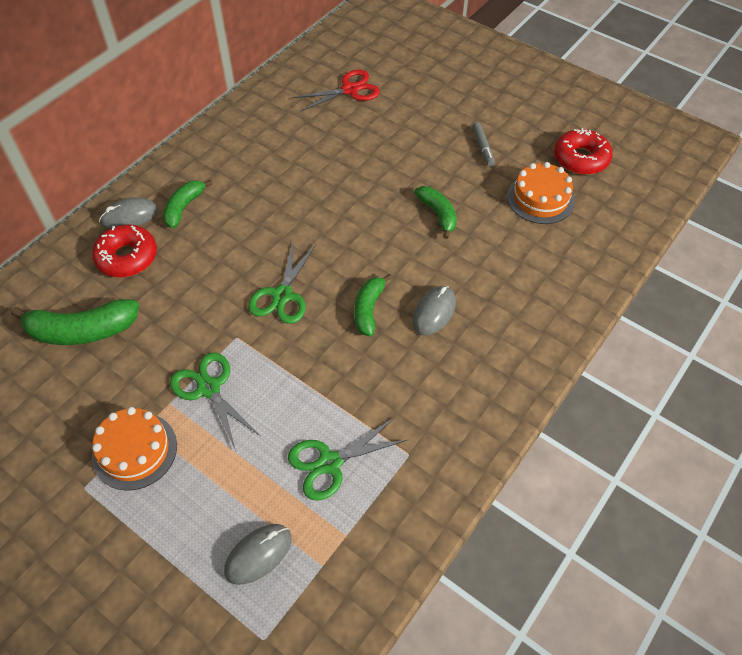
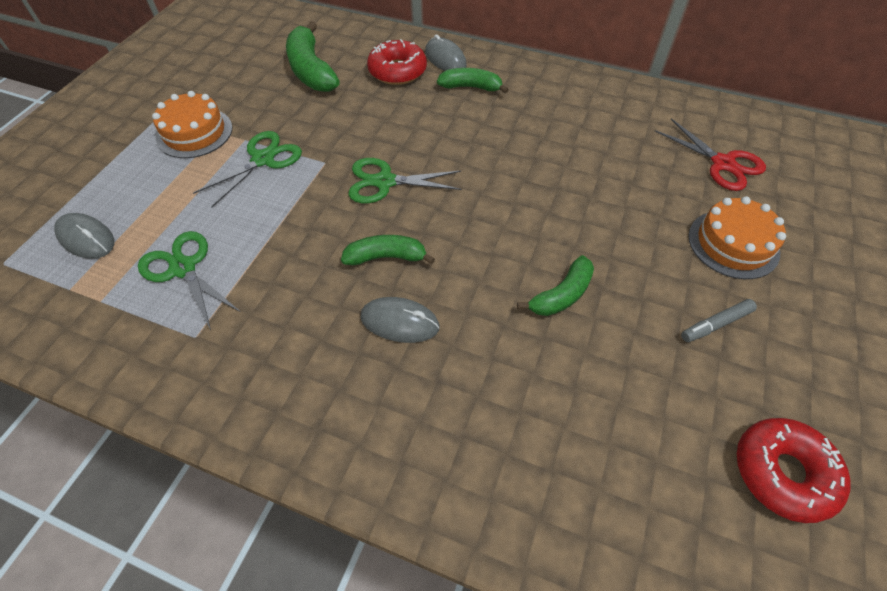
camera: 75 degrees right, 0 degrees up
(540, 198) = (656, 420): orange cake -> orange cake (733, 244)

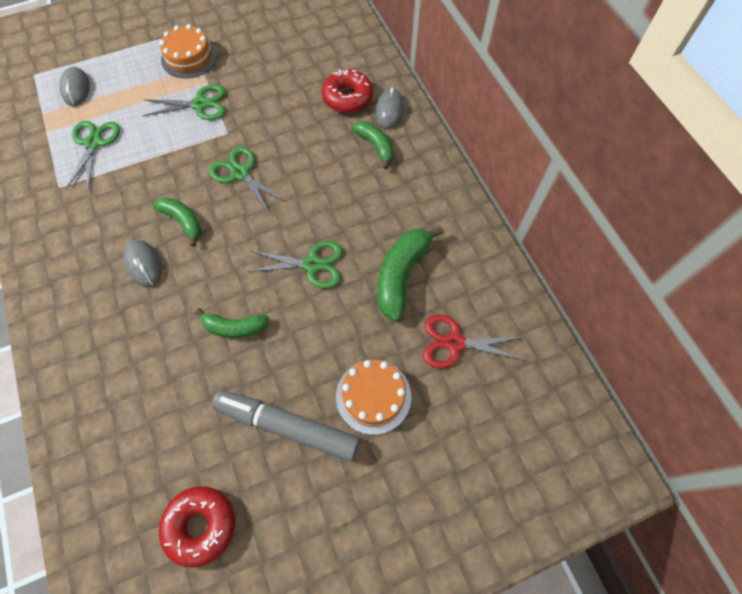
camera: 45 degrees right, 10 degrees up
(311, 70) = (299, 57): green banana -> green banana (401, 275)
(549, 197) = (312, 264): none -> green scissors
(715, 324) = (287, 426): grey marker -> grey marker, size x2.19
(722, 163) = (455, 343): red scissors -> red scissors turned 90 degrees clockwise

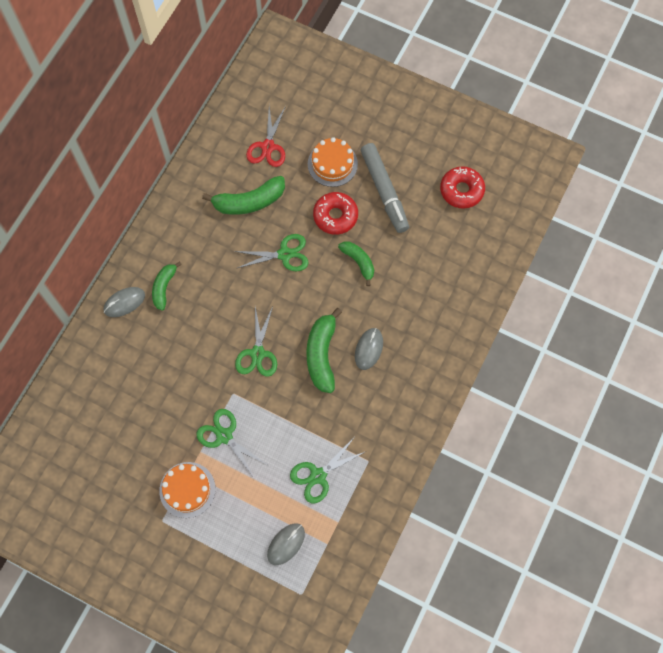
camera: 130 degrees left, 5 degrees up
(183, 221) = (322, 355): green banana -> green banana, size x1.60
(312, 264) = (284, 254): green scissors -> green scissors turned 120 degrees clockwise
(347, 97) = (134, 340): red donut -> red donut (335, 216)
(455, 343) = (268, 146): red scissors -> red scissors turned 45 degrees clockwise

